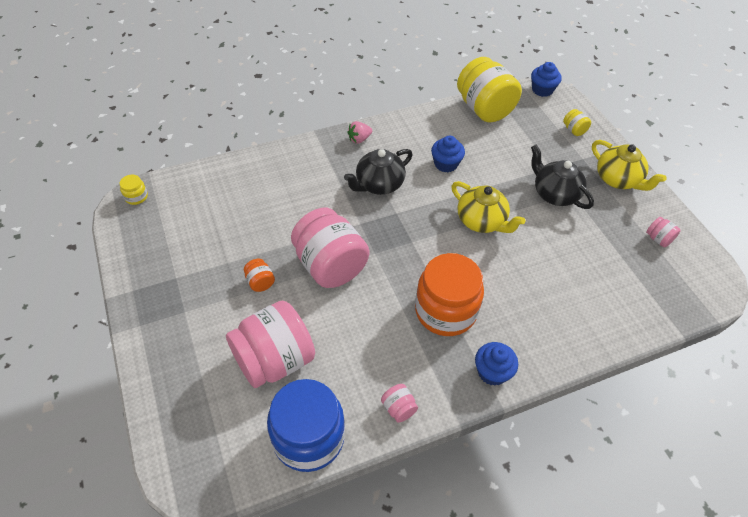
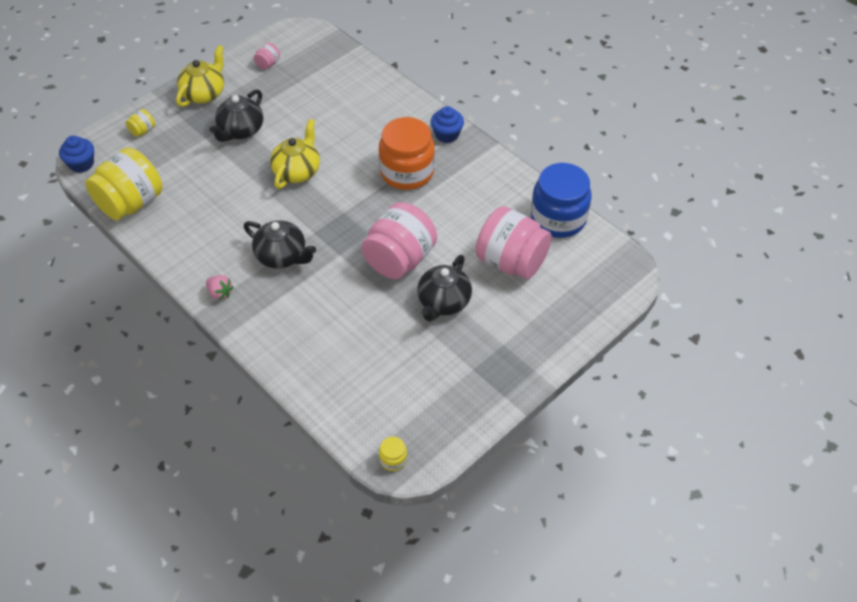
camera: 110 degrees left, 0 degrees up
(260, 282) = (443, 302): orange jar -> black teapot
(398, 408) = (506, 177): pink jar -> none
(446, 164) = (231, 213): blue cupcake -> none

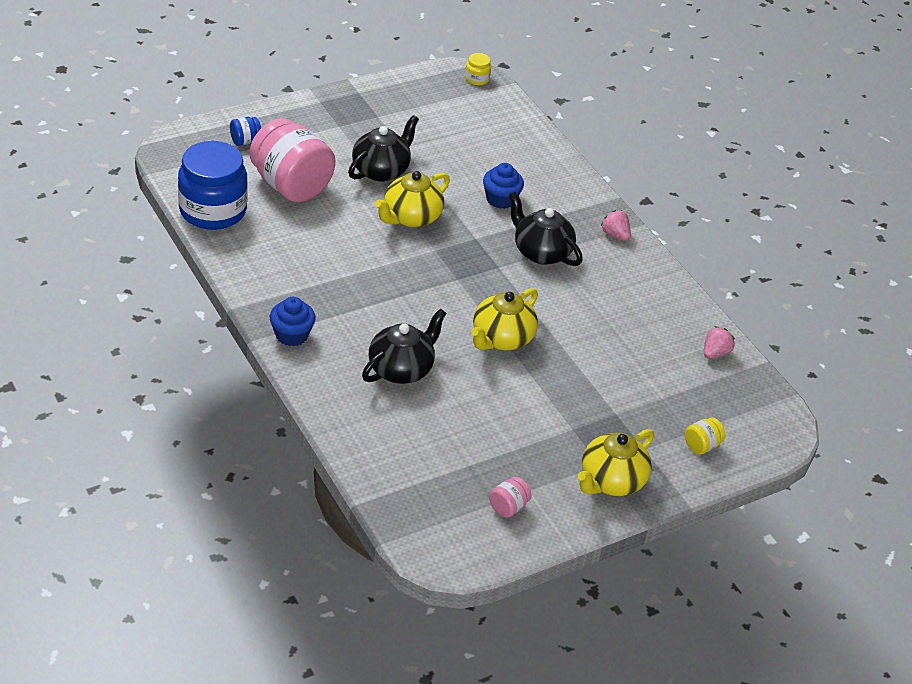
camera: 170 degrees left, 10 degrees down
(81, 164) = (782, 419): blue cupcake -> blue cupcake (501, 199)
(131, 203) = (715, 353): yellow jar -> pink strawberry
(241, 130) = (566, 411): black teapot -> black teapot (401, 369)
(399, 259) = (411, 217): pink jar -> yellow teapot
(407, 172) = (364, 303): orange jar -> none
(574, 298) = (245, 141): none -> blue jar

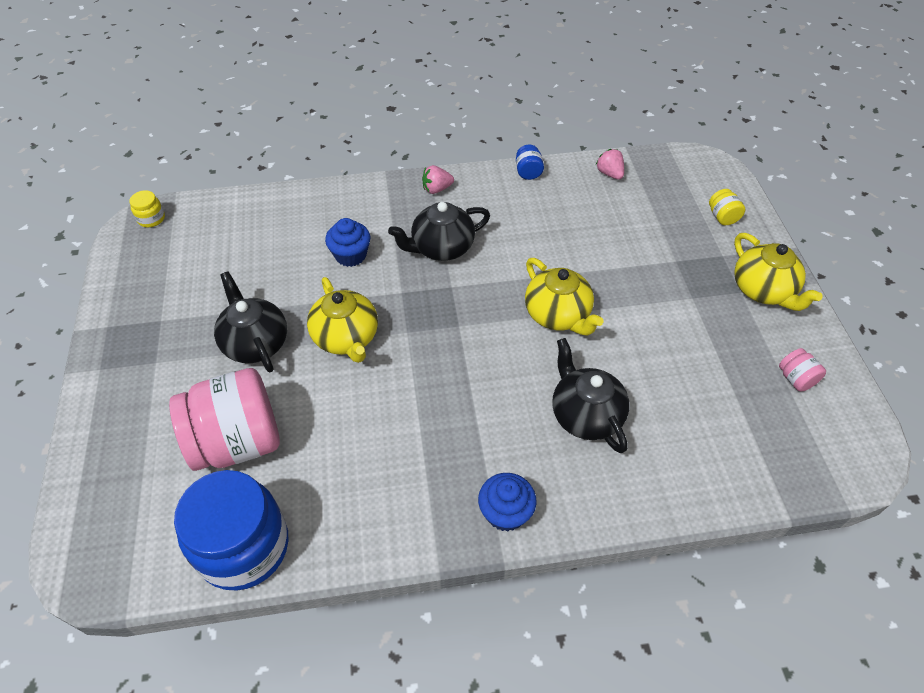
camera: 65 degrees left, 10 degrees up
(245, 141) = (126, 471): blue jar -> blue jar (528, 172)

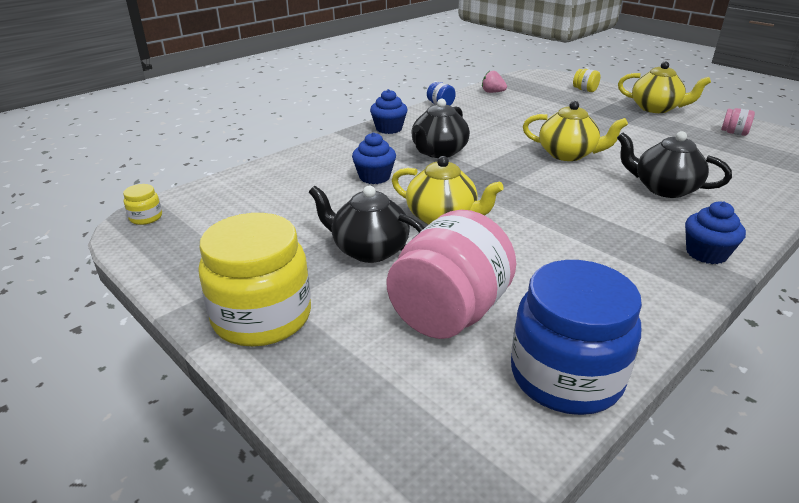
camera: 35 degrees left, 20 degrees down
(128, 369) = (262, 317): none -> yellow jar
(436, 189) = (389, 128): pink strawberry -> blue cupcake

